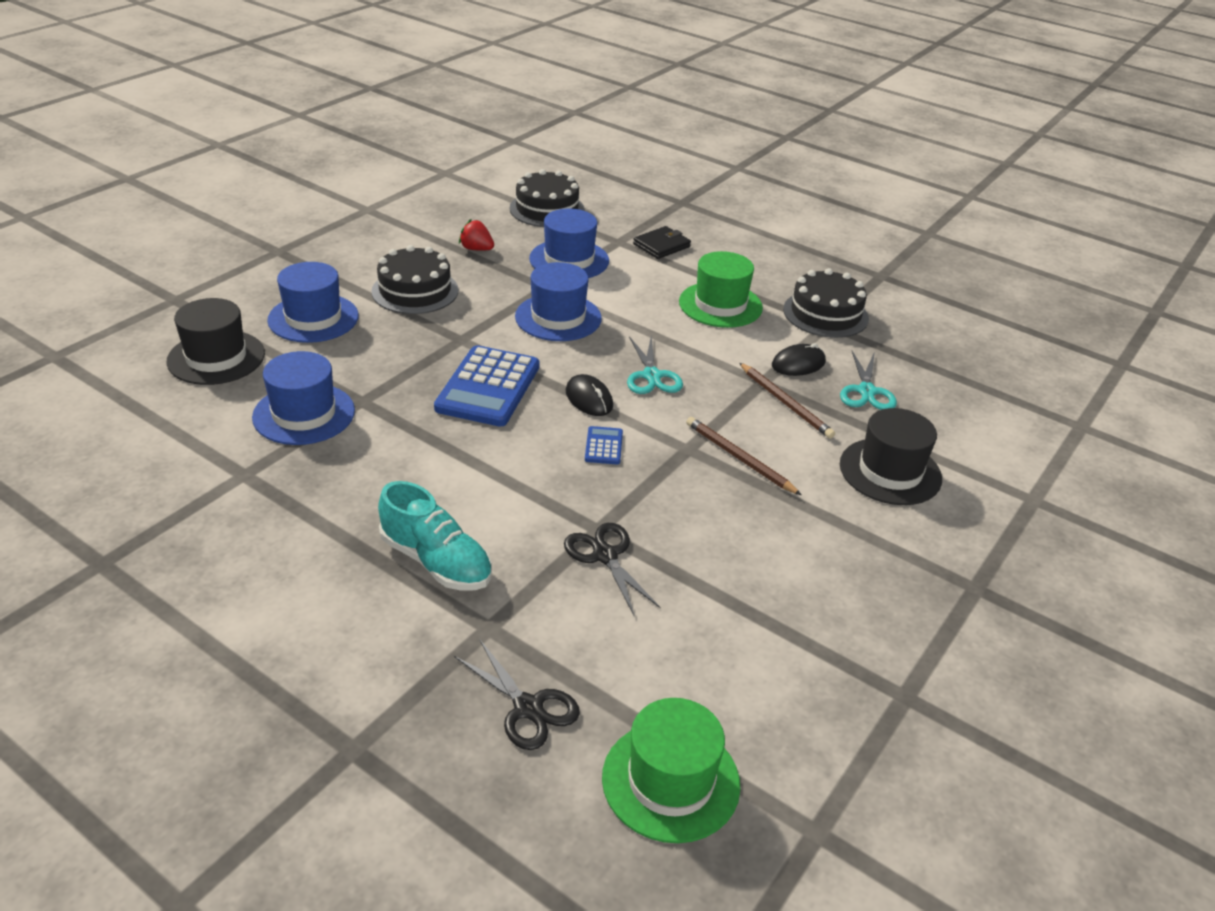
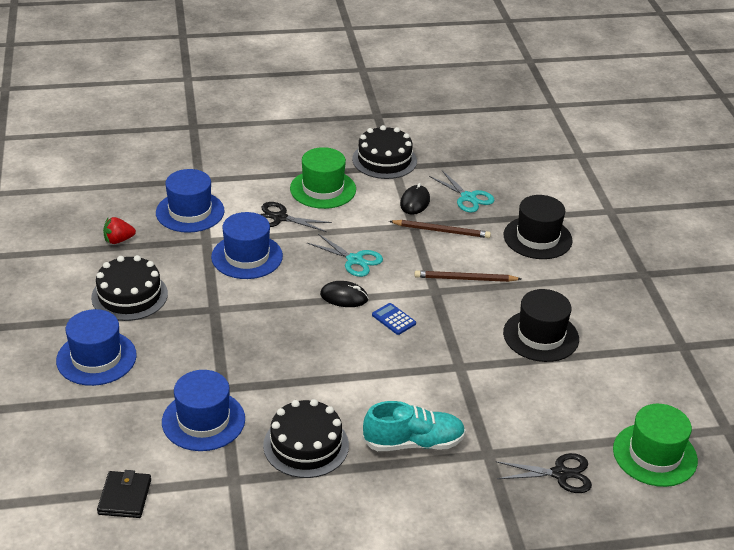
camera: 45 degrees left, 0 degrees up
(216, 357) = (81, 427): black hat -> black hat (541, 336)
(488, 387) = (280, 328): blue calculator -> none
(547, 209) = (115, 182): black cake -> black cake (306, 445)
(605, 556) = (483, 377): black scissors -> black scissors (280, 218)
(661, 245) = (229, 167): black wallet -> black wallet (124, 497)

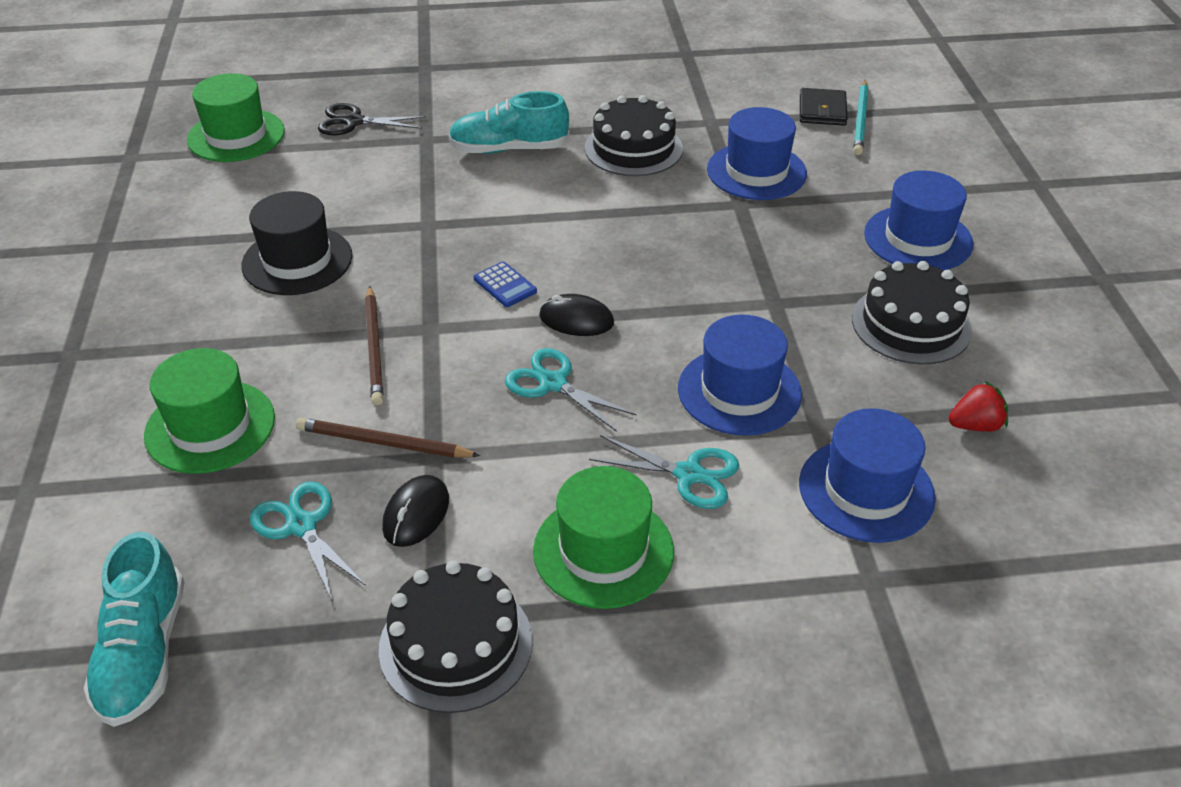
camera: 175 degrees left, 5 degrees up
(92, 484) = (860, 120): none -> turquoise pencil
(280, 218) = (688, 474): black scissors -> turquoise scissors
(465, 279) = (374, 348): brown pencil -> brown pencil turned 75 degrees clockwise
(513, 158) = (143, 652): none -> turquoise shoe
(537, 238) = (210, 426): black hat -> green hat

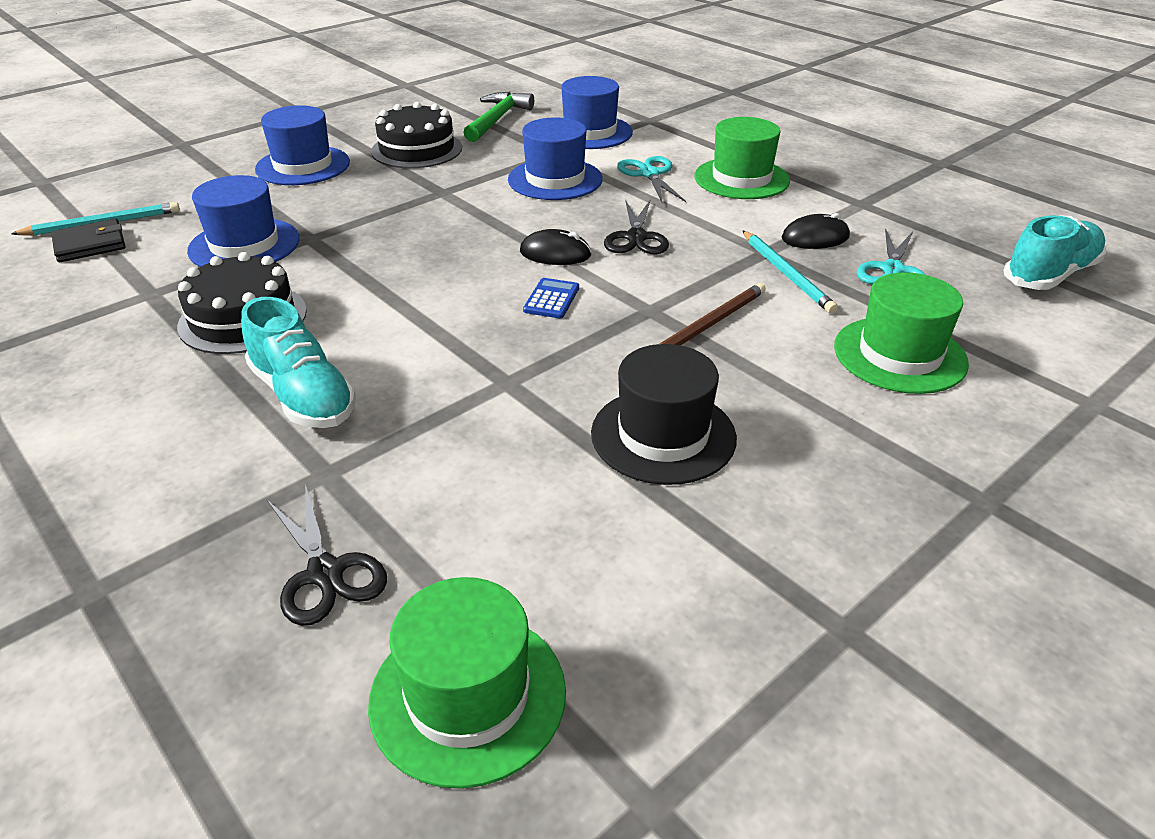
camera: 125 degrees left, 5 degrees down
(383, 443) = (786, 274): brown pencil -> turquoise pencil
(455, 644) = (864, 193): black cake -> none
(553, 383) = (636, 237): turquoise scissors -> black scissors
(576, 319) = (555, 253): black mouse -> black mouse turned 60 degrees counterclockwise
(975, 425) = (497, 119): red strawberry -> green hammer

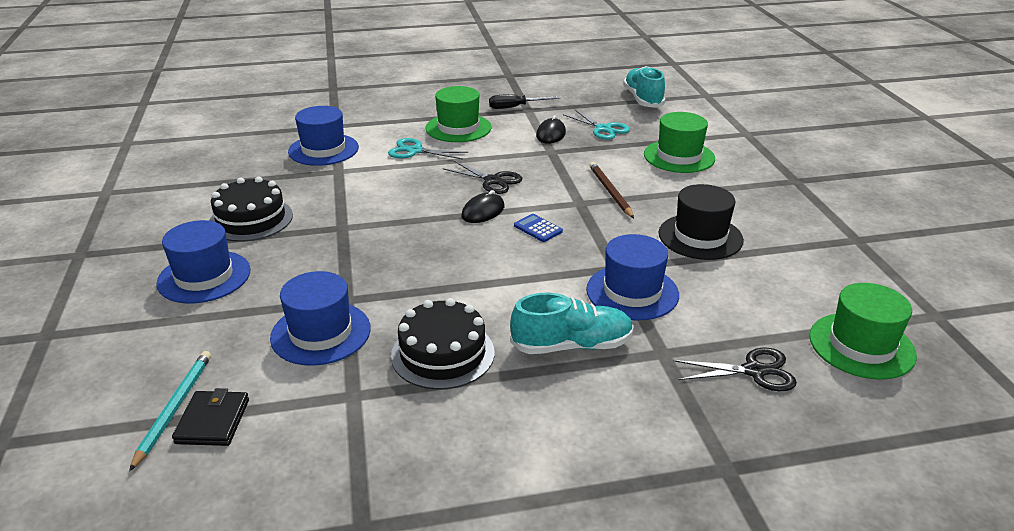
camera: 60 degrees left, 5 degrees down
(497, 119) = (246, 174): green hammer -> none
(555, 179) = (380, 182): blue hat -> blue hat (632, 292)
(786, 274) = (580, 155): turquoise pencil -> none
(855, 194) = (515, 107): none -> black screwdriver

